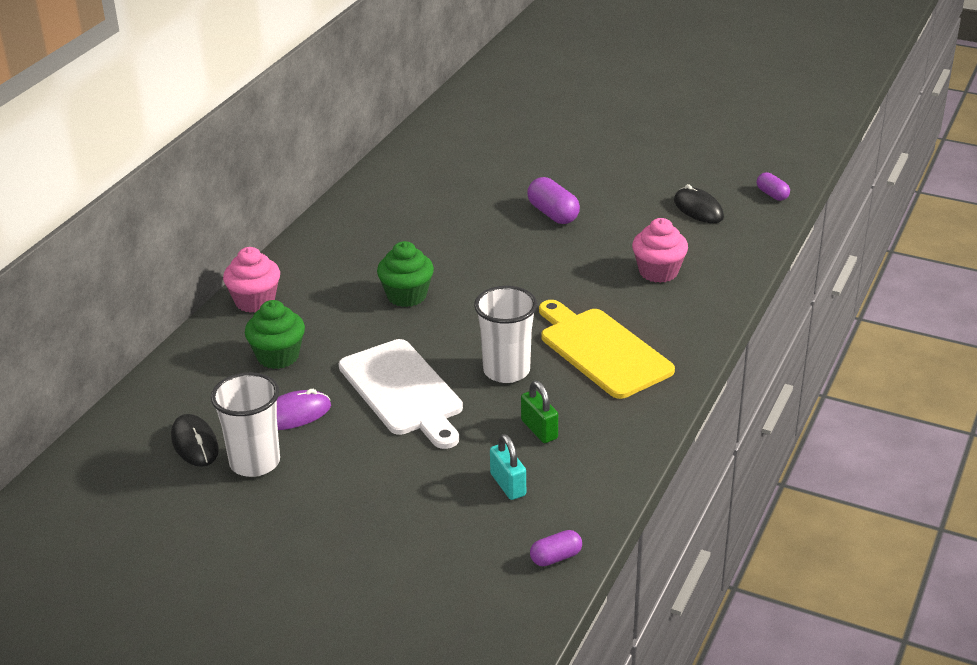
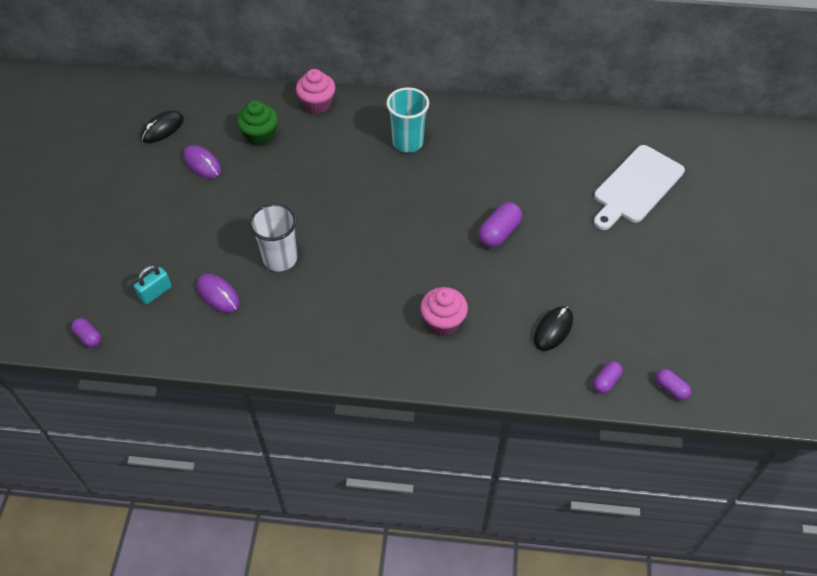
camera: 70 degrees right, 20 degrees up
(255, 462) = (151, 161): white cup -> none
(375, 246) = (407, 142): none -> turquoise cup
(403, 391) = (241, 209): white cutting board -> white cutting board (636, 187)
(407, 296) = (352, 178): green cupcake -> none
(539, 430) = (218, 295): green padlock -> purple mouse
(601, 350) = (322, 309): yellow cutting board -> none
(792, 164) = (671, 388): none -> purple capsule

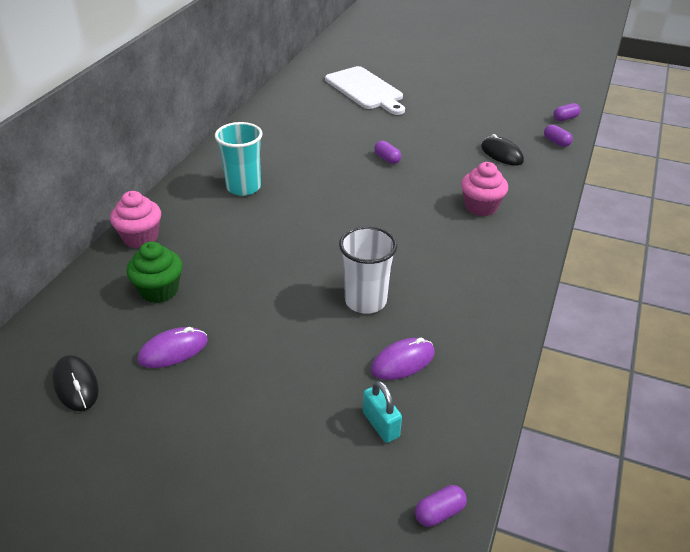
camera: 75 degrees left, 15 degrees down
(499, 233) = (387, 159): purple capsule -> purple capsule, size x0.61

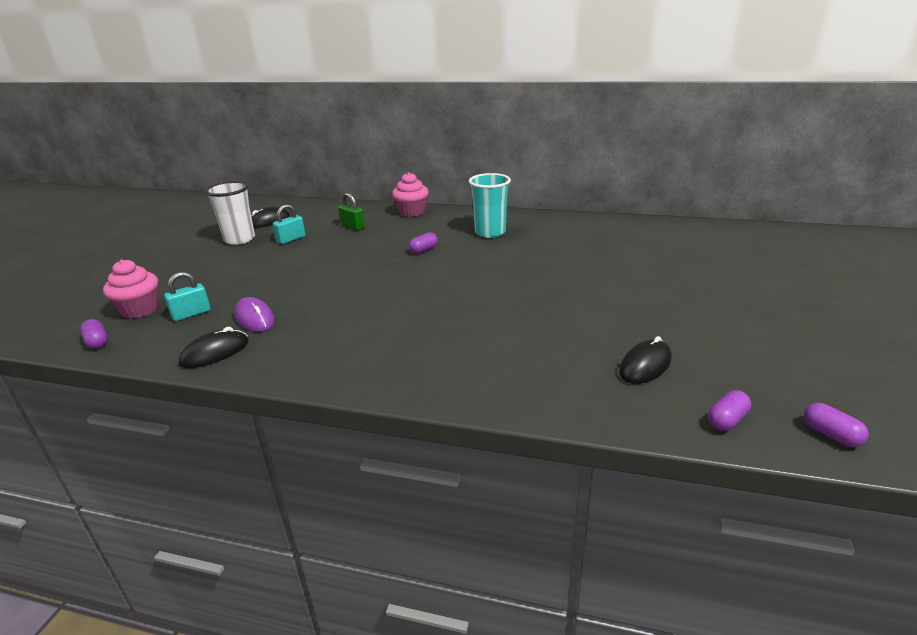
camera: 85 degrees right, 10 degrees down
(159, 290) = (352, 226): green cupcake -> green padlock
(173, 350) = (291, 239): purple mouse -> turquoise padlock
(365, 90) = (735, 263): white cutting board -> none
(365, 301) = (334, 296): white cup -> white cup (239, 239)
(387, 159) = (578, 288): purple capsule -> purple capsule (424, 250)
(472, 384) = (215, 352): none -> black mouse
(481, 207) = (503, 351): pink cupcake -> pink cupcake (140, 310)

